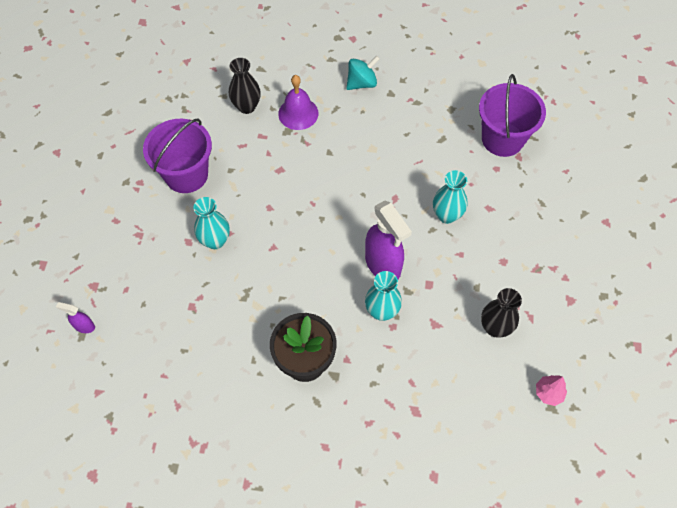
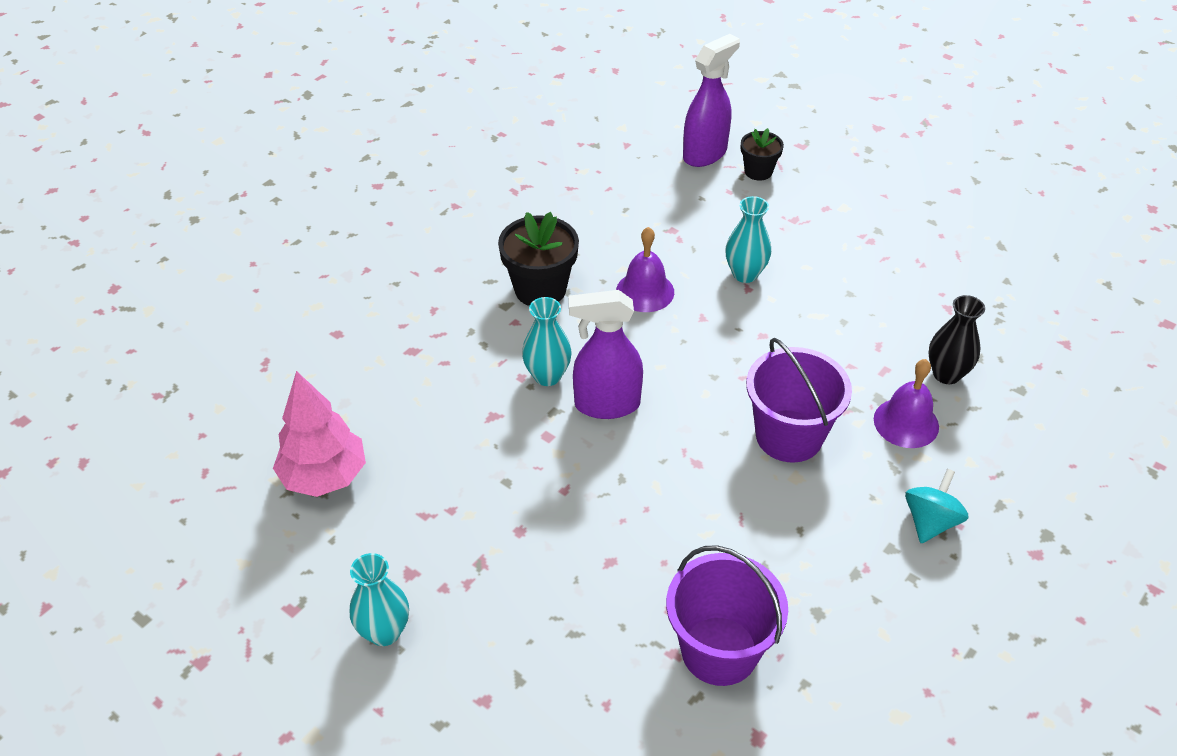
camera: 120 degrees right, 15 degrees down
(84, 326) = (705, 154): purple spray bottle -> purple spray bottle, size x2.16
(91, 280) = (758, 171): none -> black flower pot
(186, 175) = (859, 281): purple bucket -> purple bucket (789, 436)
(267, 293) = (645, 291): none -> purple bell
(362, 83) = (930, 521): turquoise spinning top -> turquoise spinning top turned 150 degrees counterclockwise
(446, 215) = (632, 506): turquoise vase -> turquoise vase (384, 632)
(495, 327) = (441, 470): black vase -> none
(548, 393) = (324, 477): pink tree -> pink tree, size x2.11

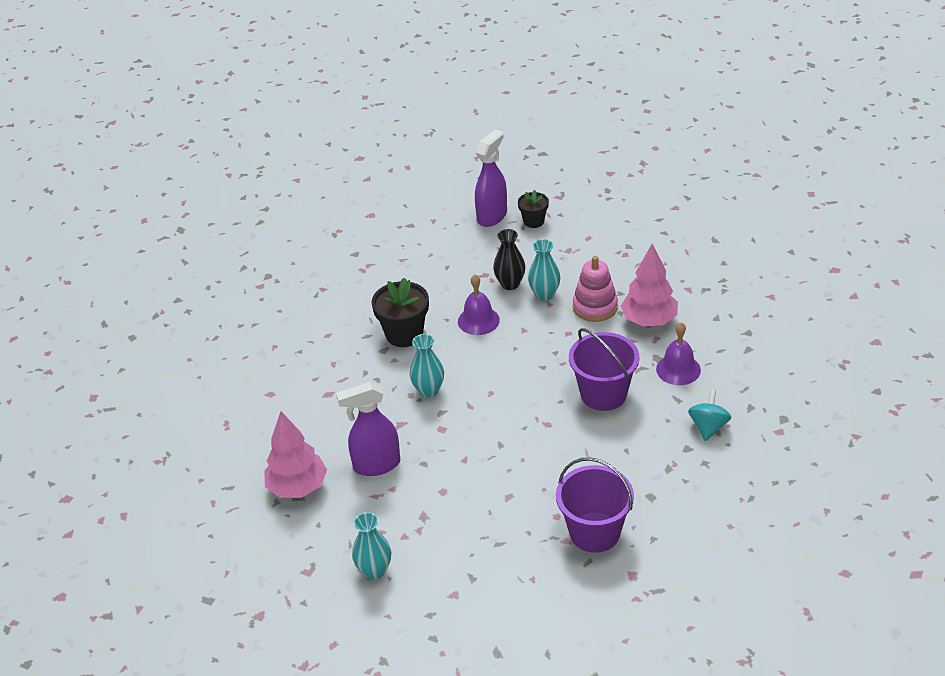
camera: 10 degrees left, 5 degrees down
(606, 404) = (475, 400): purple spray bottle -> purple spray bottle (376, 465)
(810, 306) = (595, 307): none -> pink stacking toy
(881, 341) = (649, 320): none -> pink tree
(946, 374) = (697, 333): black vase -> black vase (510, 284)

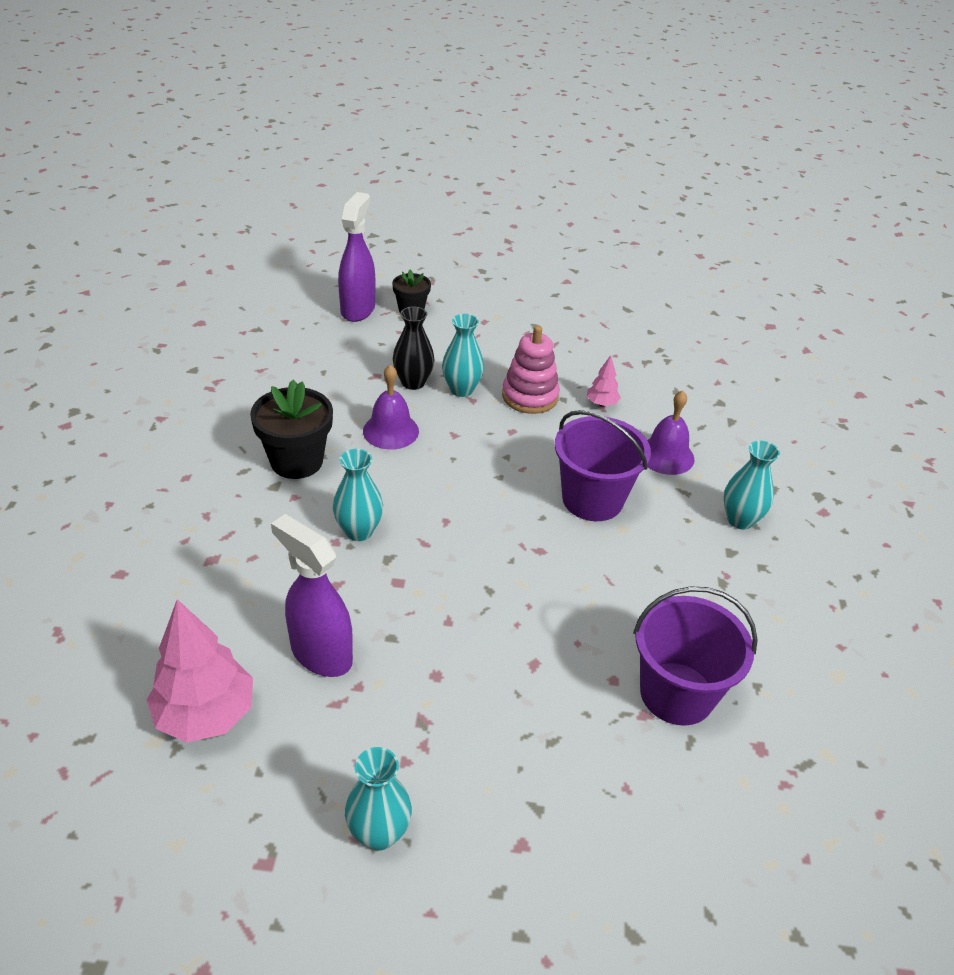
camera: 25 degrees left, 0 degrees up
(376, 465) = (321, 654): purple spray bottle -> purple spray bottle turned 75 degrees clockwise
(649, 320) = (601, 403): pink tree -> pink tree, size x0.47
(708, 427) = (740, 520): turquoise spinning top -> turquoise vase

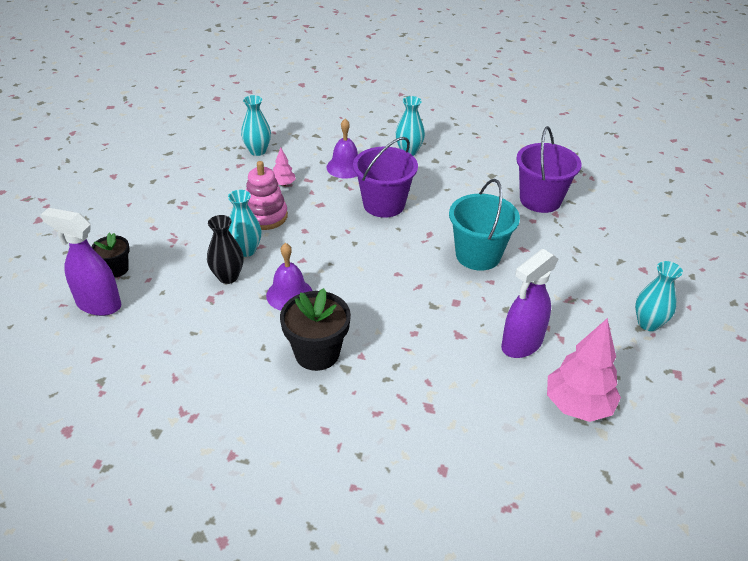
camera: 80 degrees left, 0 degrees up
(359, 531) = (404, 319): turquoise vase -> turquoise vase (258, 151)
(504, 606) = (478, 255): none -> turquoise bucket

